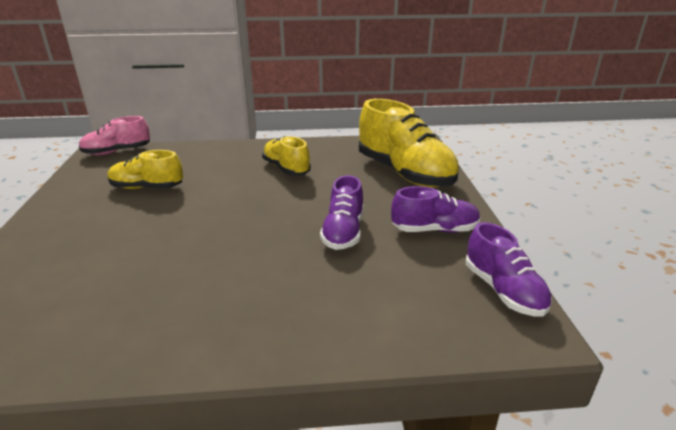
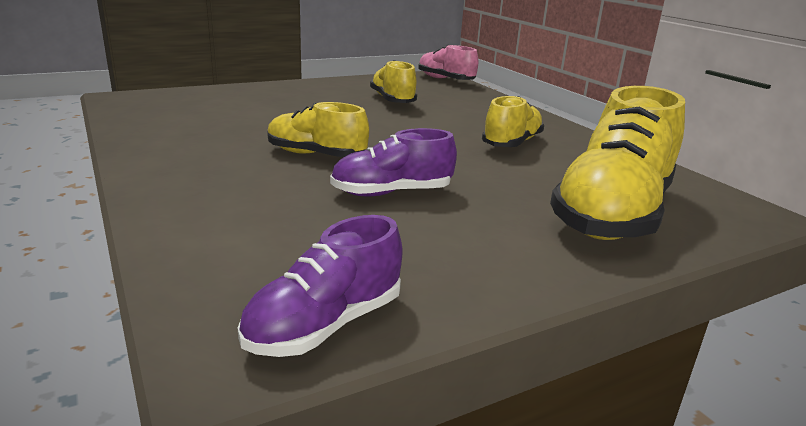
camera: 65 degrees right, 5 degrees down
(250, 250) = (316, 155): none -> yellow shoe
(434, 230) = (458, 253): purple shoe -> none

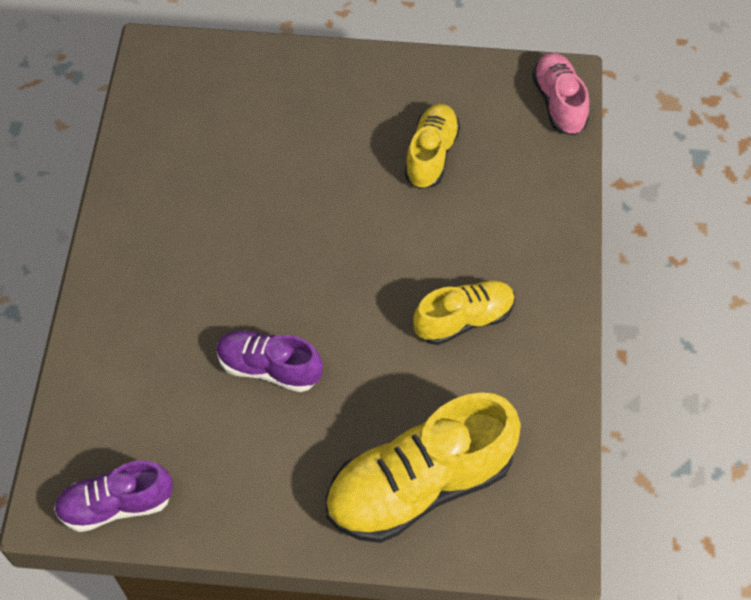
camera: 35 degrees right, 35 degrees up
(316, 155) = (256, 269): yellow shoe -> none

